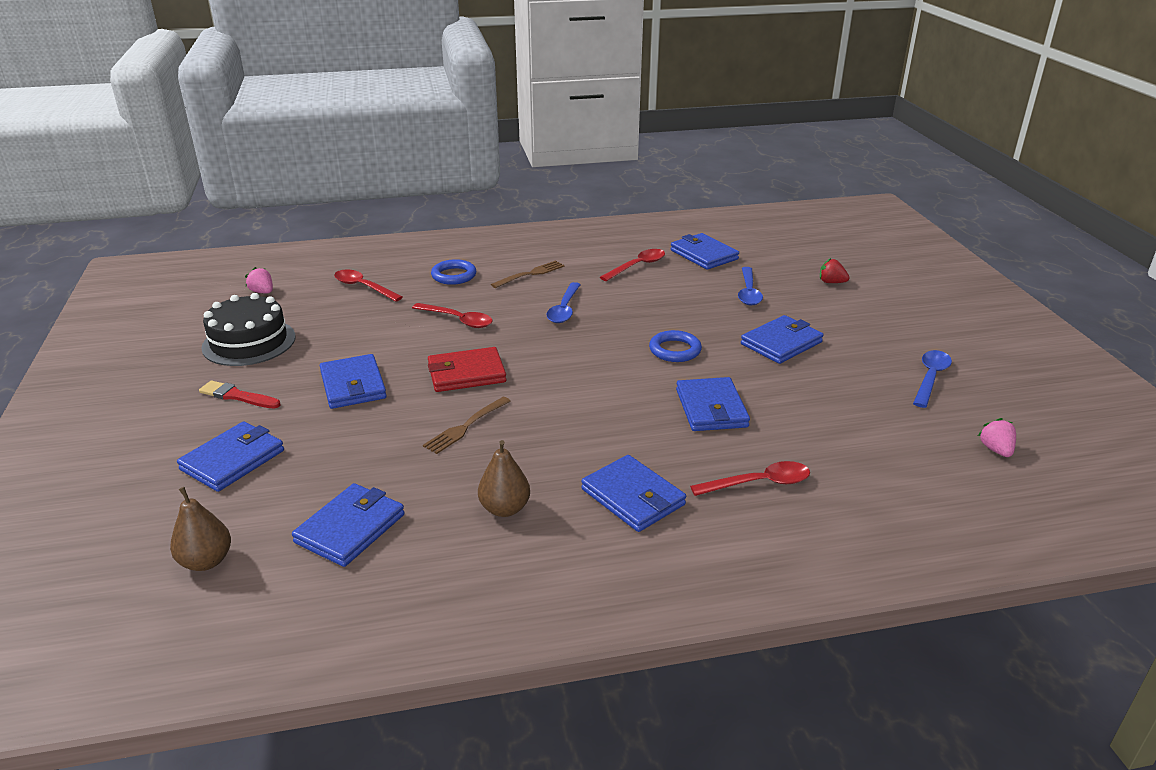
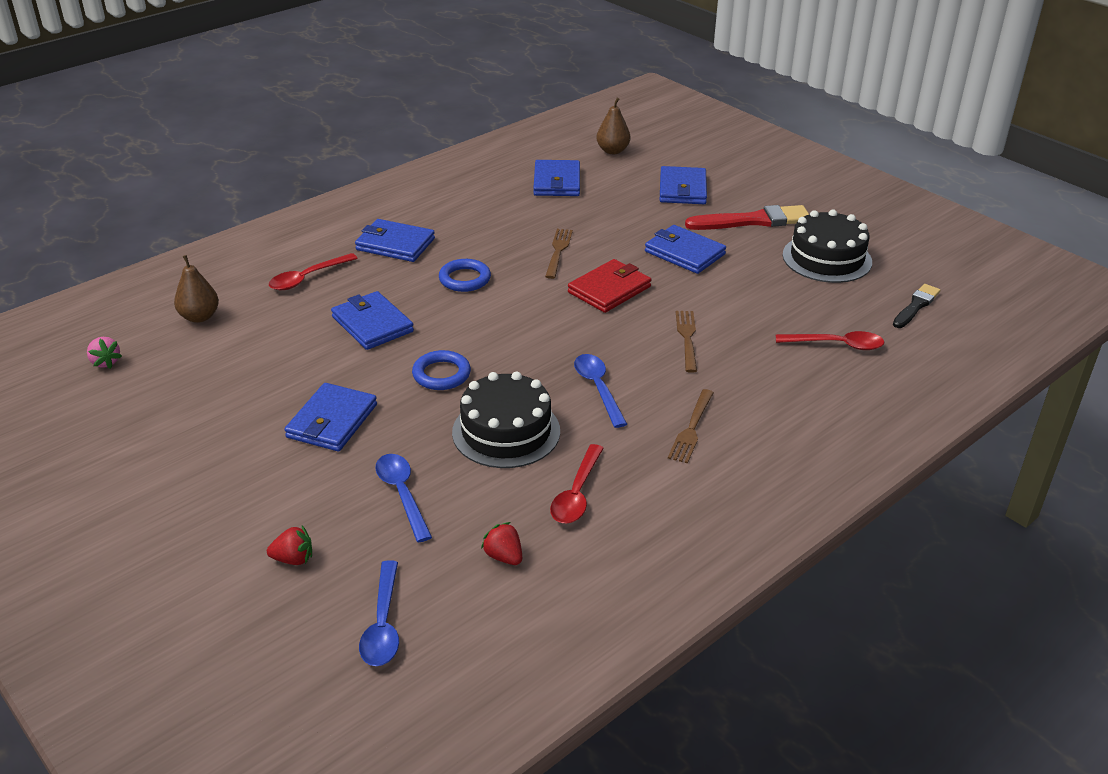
camera: 150 degrees right, 5 degrees up
(237, 396) = (753, 221): red brush -> red brush, size x1.65
(262, 292) = (916, 306): pink strawberry -> black brush
(454, 275) = (772, 394): blue ring -> blue ring (464, 279)
(458, 320) = (687, 338): red spoon -> brown fork
(504, 509) = (475, 215): brown pear -> brown pear (199, 317)
(654, 304) = (506, 431): none -> black cake
(703, 255) = (504, 556): blue wallet -> red strawberry
(930, 378) = (159, 426): blue spoon -> blue spoon (383, 624)

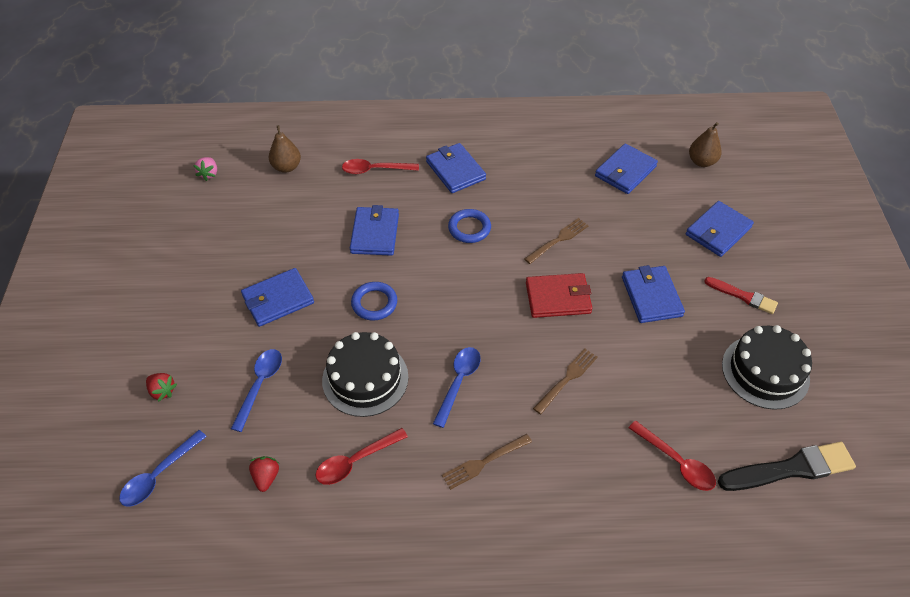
camera: 40 degrees right, 15 degrees up
(753, 221) = (743, 296): red brush -> red brush, size x0.61
(916, 306) = (790, 469): black brush -> black brush, size x1.65

